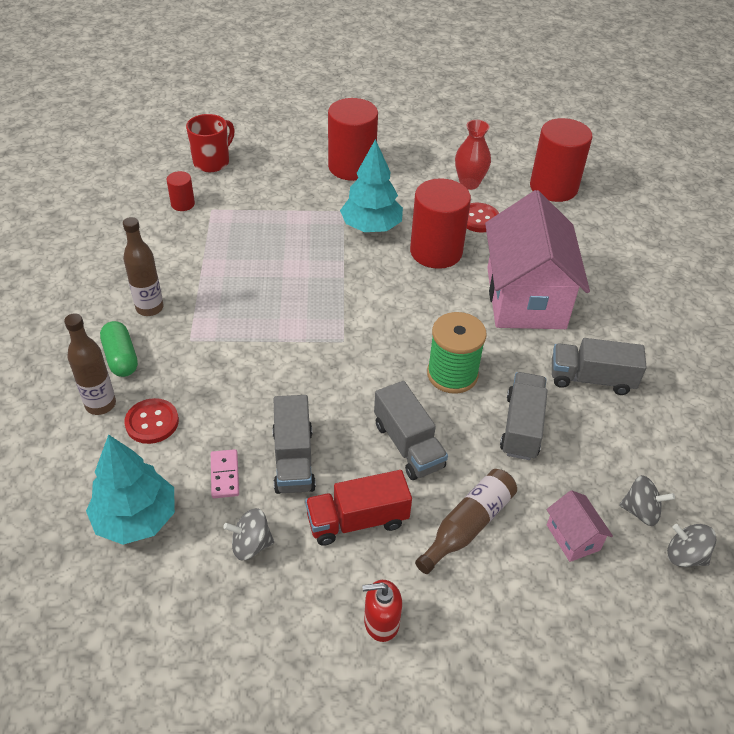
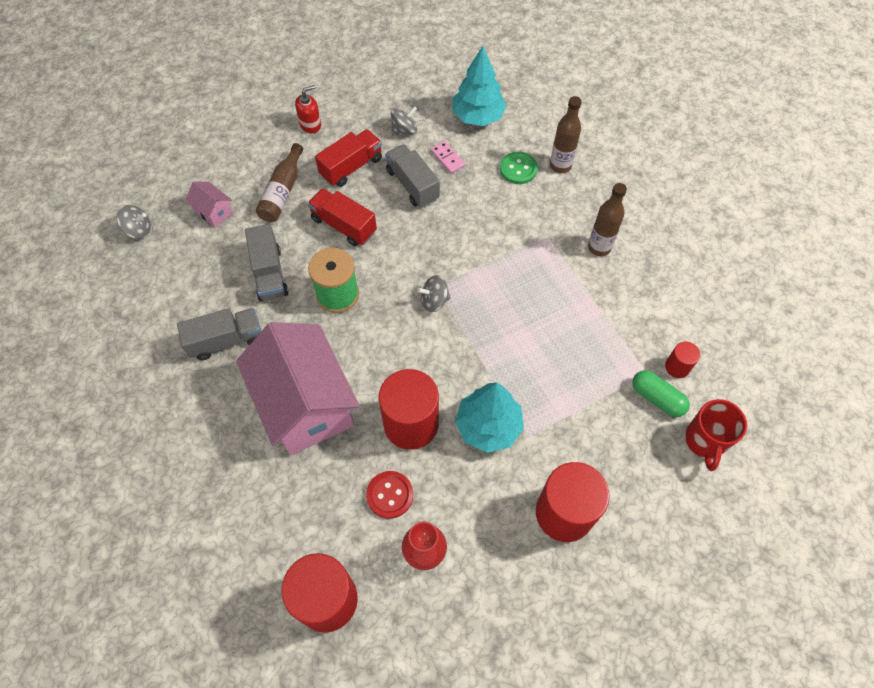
camera: 155 degrees right, 15 degrees up
(121, 358) = (579, 201): green capsule -> green capsule (657, 398)
(152, 422) = (518, 169): red button -> green button
(408, 445) = (343, 225): grey truck -> red truck
(640, 511) = (171, 247): grey spinning top -> grey spinning top (434, 301)

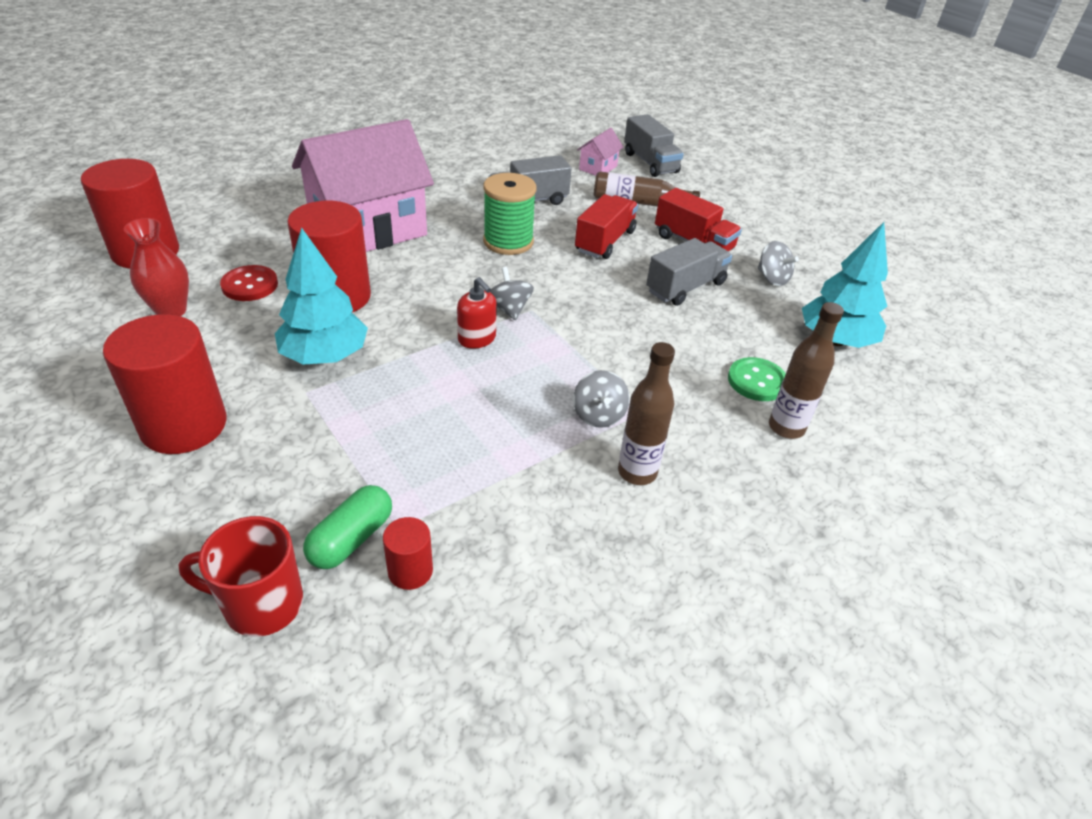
camera: 80 degrees right, 20 degrees down
(138, 230) = (564, 135): grey spinning top -> grey spinning top (598, 415)
(226, 340) = (445, 184): grey truck -> grey truck (650, 163)
(310, 124) = (743, 214): red soap dispenser -> red soap dispenser (477, 339)
(447, 158) = (743, 314): pink domino -> none

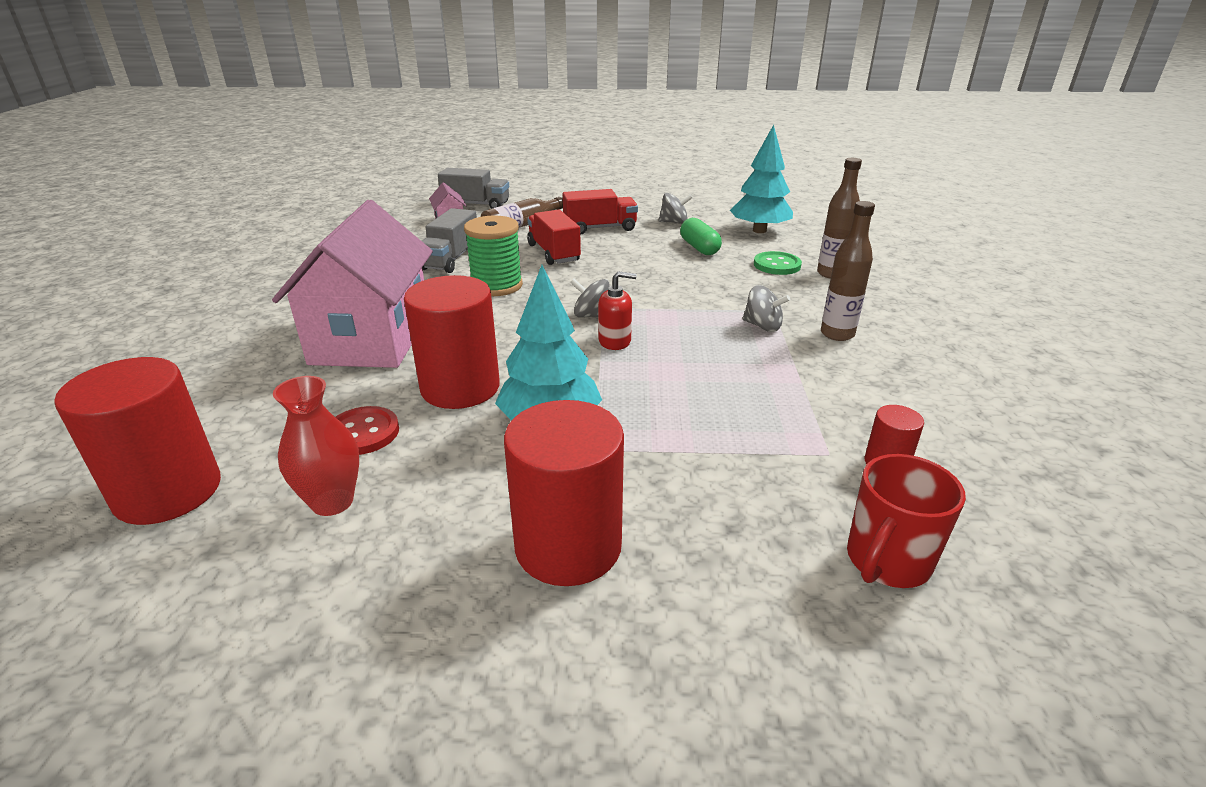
camera: 50 degrees left, 10 degrees down
(351, 539) = (828, 482): green capsule -> green capsule (699, 248)
(685, 287) = (649, 248): grey truck -> none

